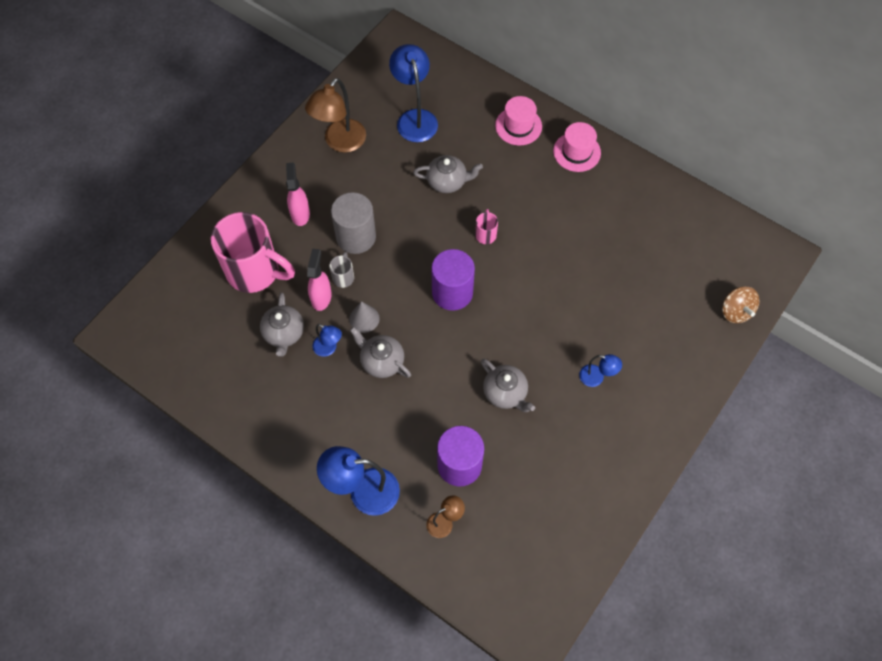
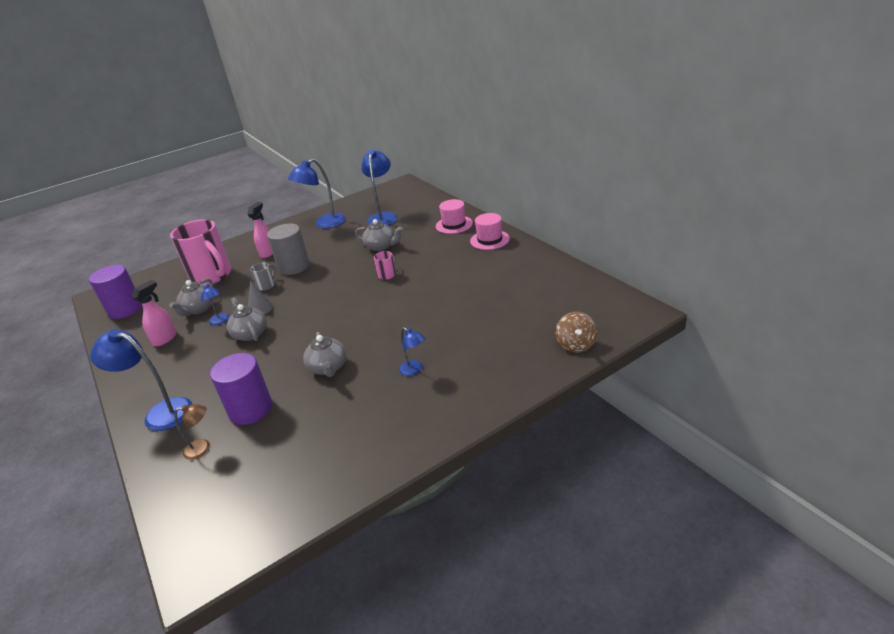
camera: 25 degrees right, 30 degrees down
(321, 297) = (242, 294): pink spray bottle -> pink spray bottle (165, 339)
(340, 142) = (324, 224): brown lamp -> blue lamp
(452, 292) = (336, 302): purple cylinder -> purple cylinder (125, 309)

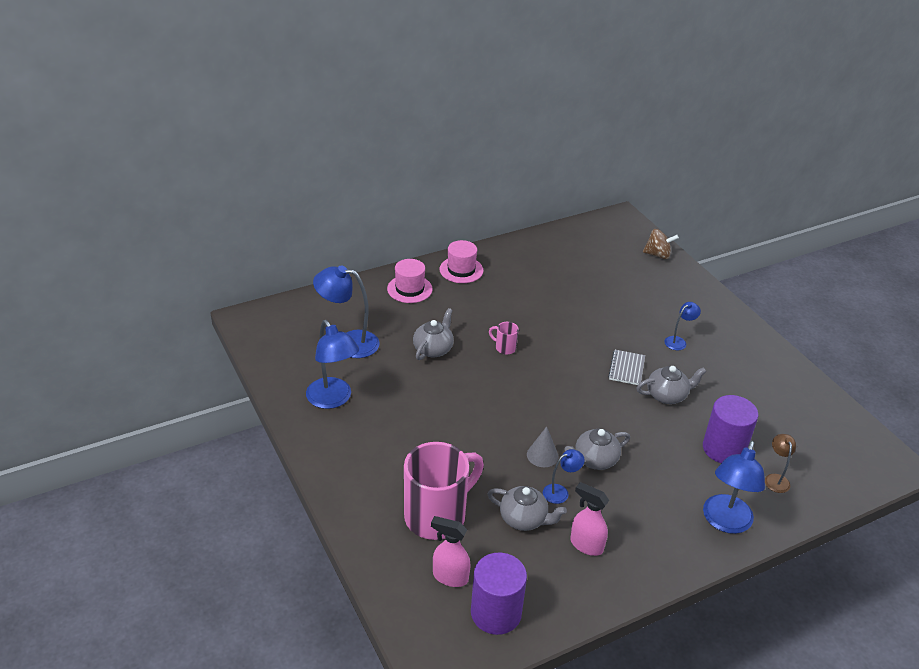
camera: 90 degrees left, 5 degrees up
(266, 285) = (488, 453): grey mug -> none
(268, 252) = (393, 457): pink spray bottle -> pink spray bottle (450, 577)
(294, 267) = (449, 428): grey cylinder -> none
(366, 340) = (626, 368): none -> grey notebook

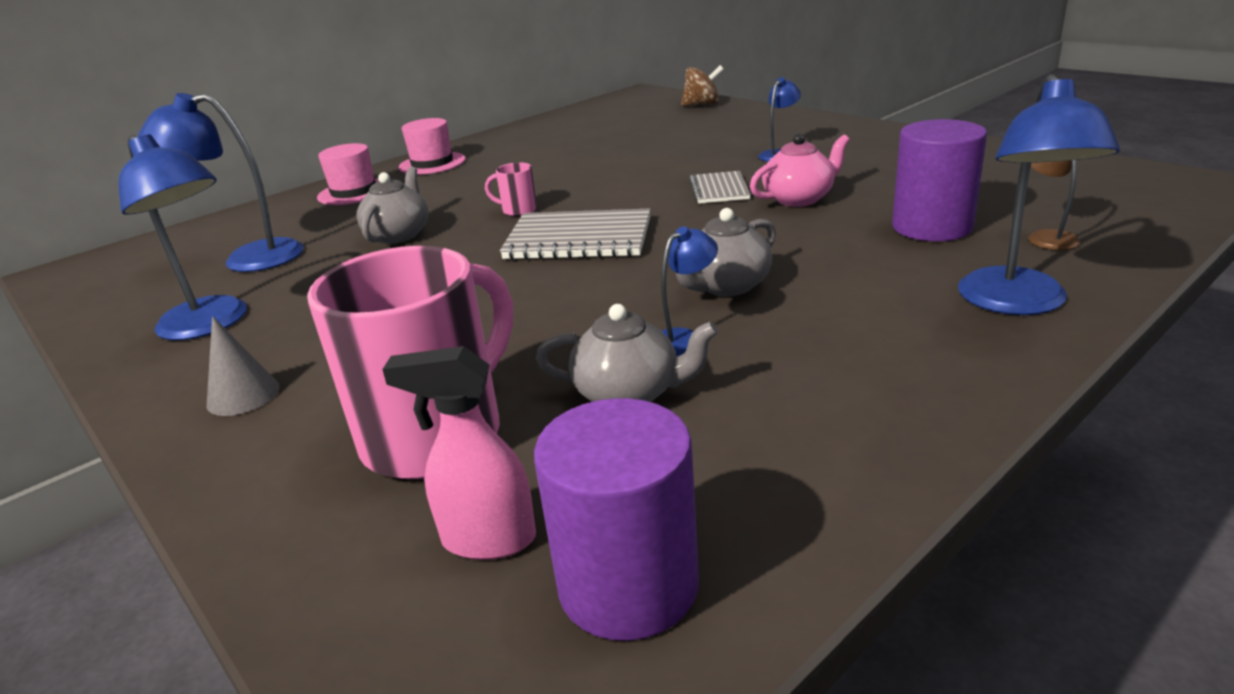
camera: 10 degrees left, 10 degrees down
(532, 390) = (579, 239): none -> grey notebook
(542, 455) = (628, 302): grey cone -> grey cone (243, 395)
(586, 545) = (778, 400): pink spray bottle -> none
(667, 395) = (799, 199): grey teapot -> pink teapot

